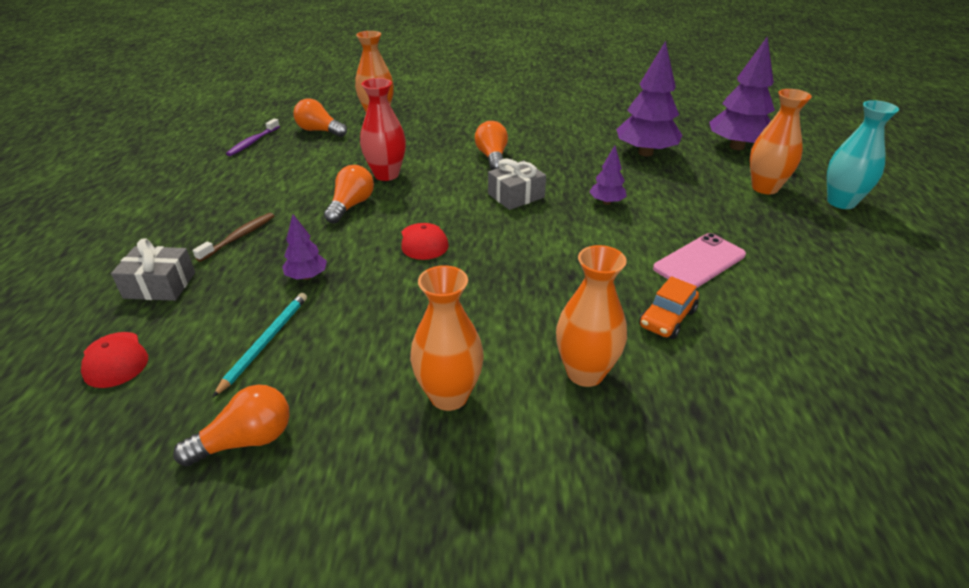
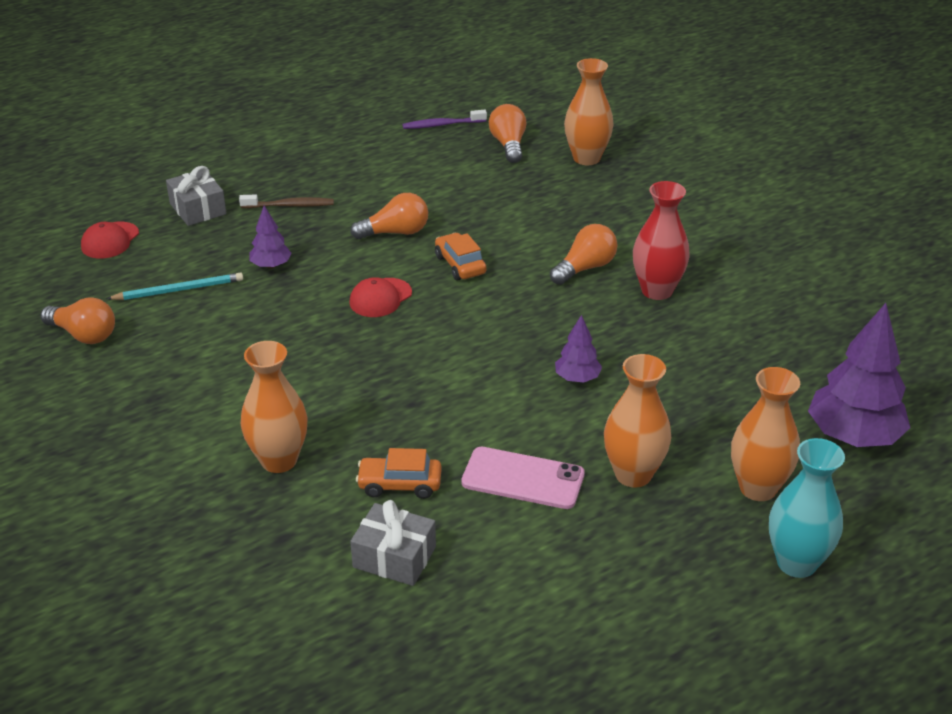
camera: 55 degrees right, 0 degrees up
(386, 175) = (471, 223): red vase -> red vase (657, 290)
(428, 196) = (460, 265): none -> orange car
(449, 396) = (194, 401): orange vase -> orange vase (633, 474)
(516, 195) = (522, 315): grey gift -> grey gift (394, 557)
(645, 153) = (735, 368): purple tree -> none

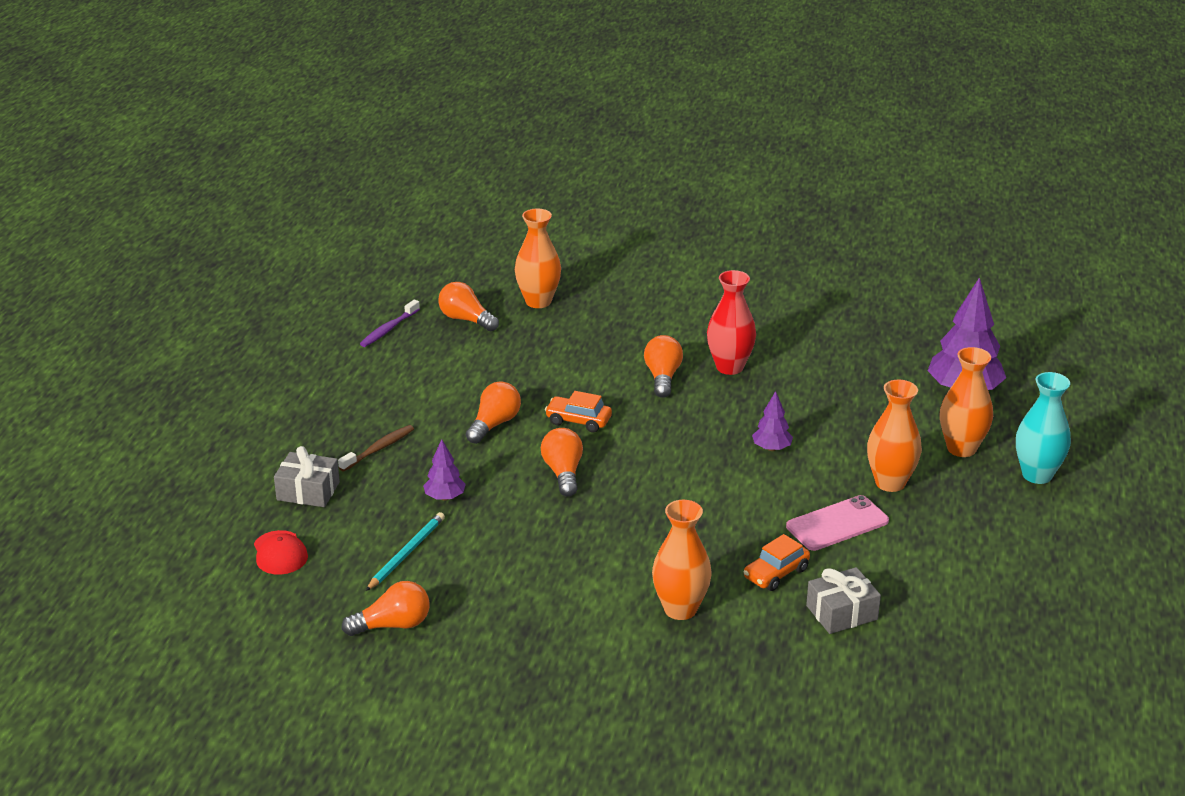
camera: 45 degrees left, 5 degrees down
(380, 298) = (563, 473): red cap -> orange light bulb

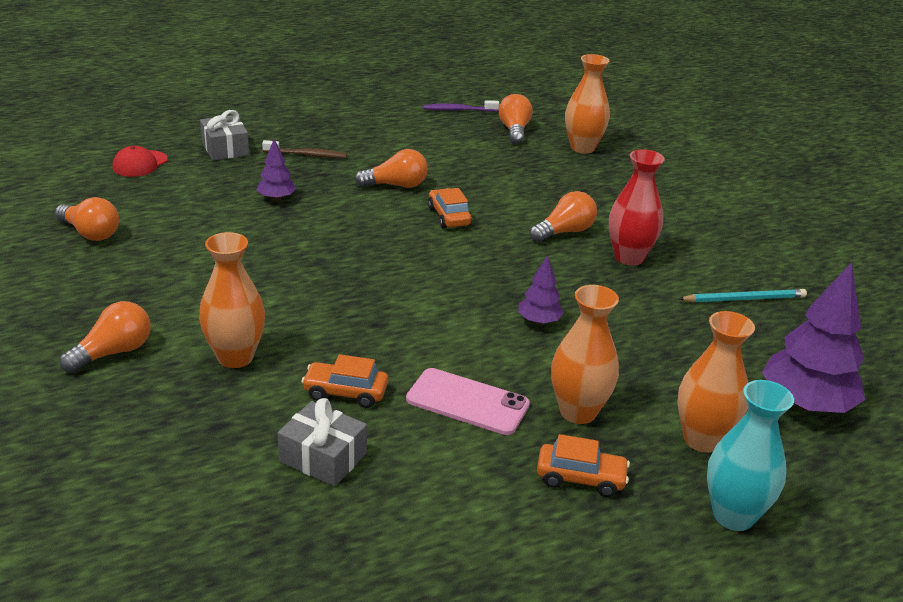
camera: 50 degrees right, 0 degrees up
(406, 553) = (188, 208): turquoise pencil -> turquoise pencil (744, 299)
(563, 473) = (369, 234): orange light bulb -> orange light bulb (113, 352)
(956, 514) = (580, 478): none -> orange car

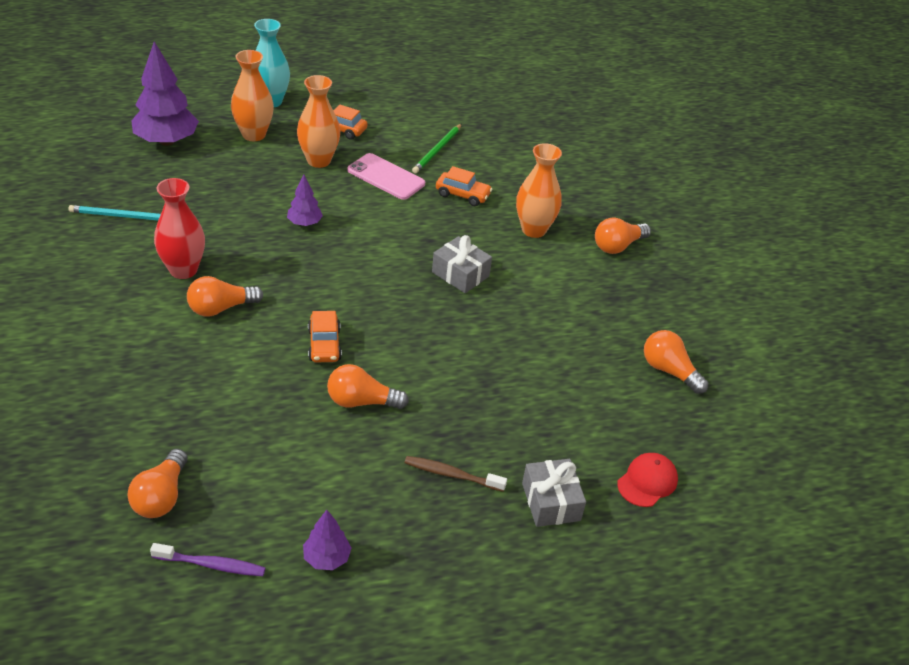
camera: 170 degrees left, 10 degrees up
(276, 198) = (494, 397): purple tree -> purple tree (326, 558)
(323, 457) = (483, 162): grey gift -> grey gift (460, 274)
(405, 466) = (437, 150): none -> green pencil
(582, 148) = (96, 444): orange vase -> none

